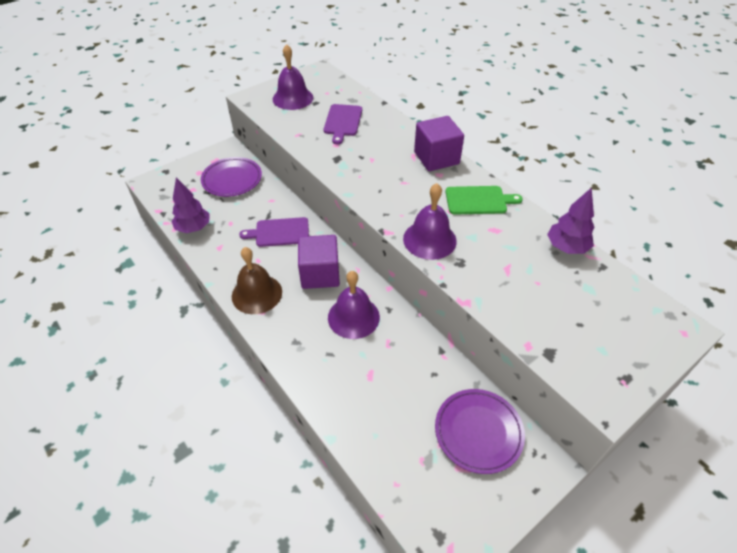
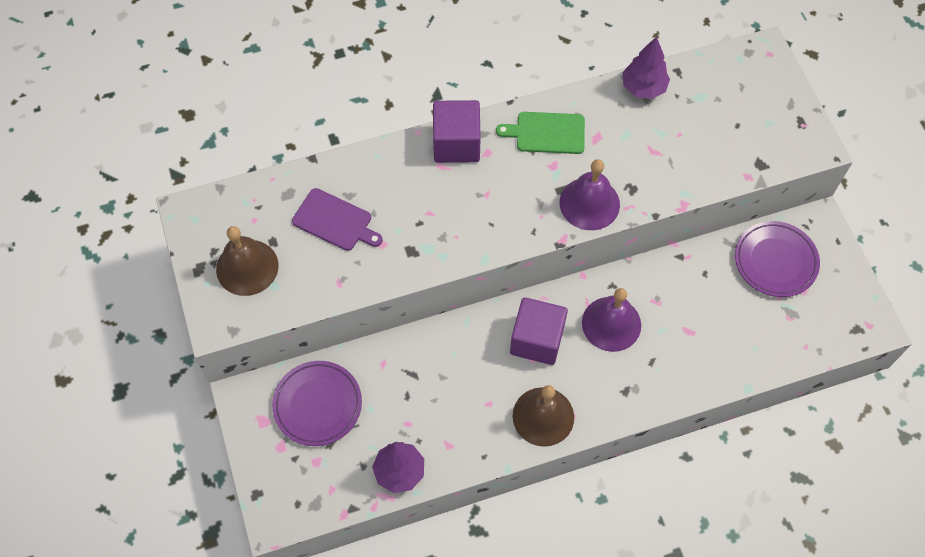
camera: 70 degrees left, 15 degrees up
(279, 232) = (449, 367): purple cutting board -> none
(293, 98) = (247, 267): purple bell -> brown bell
(478, 200) = (547, 133): green cutting board -> green cutting board turned 105 degrees counterclockwise

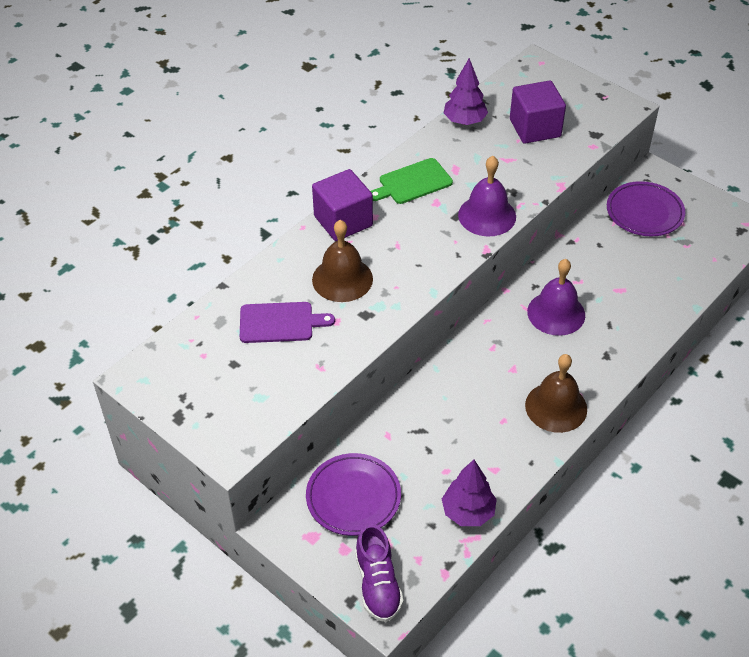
camera: 30 degrees left, 15 degrees down
(247, 267) = (225, 394): brown bell -> brown bell (342, 279)
(286, 492) = (378, 584): none -> purple shoe
(537, 340) = (505, 353): purple cube -> purple cube (535, 128)

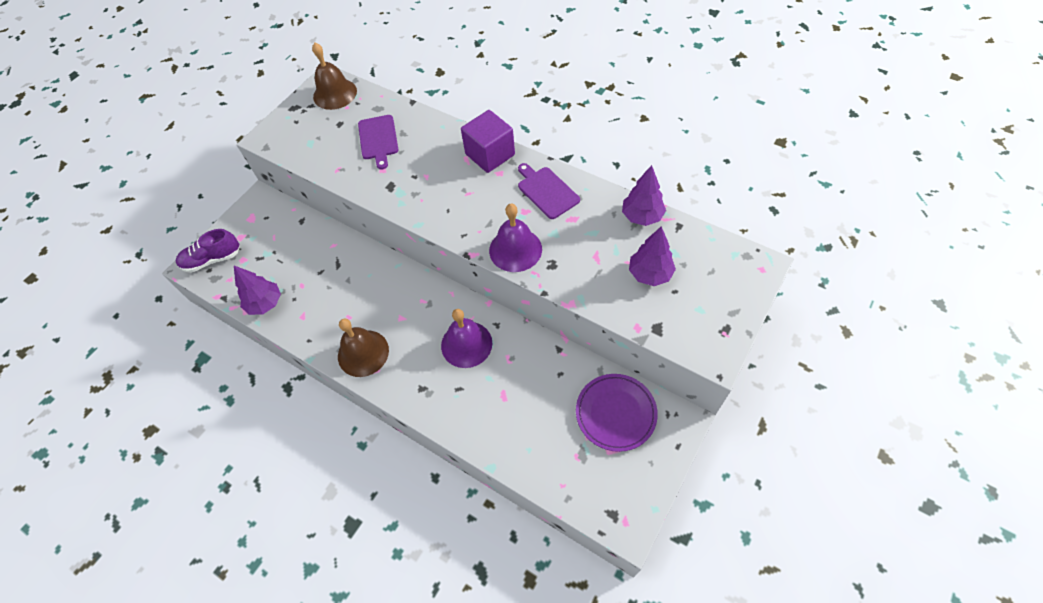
camera: 85 degrees right, 10 degrees up
(342, 279) = (426, 165): brown bell -> brown bell (335, 94)
(353, 497) = (280, 234): purple plate -> none
(412, 182) = (546, 191): green cutting board -> purple cutting board
(535, 128) = (650, 274): purple cube -> purple tree

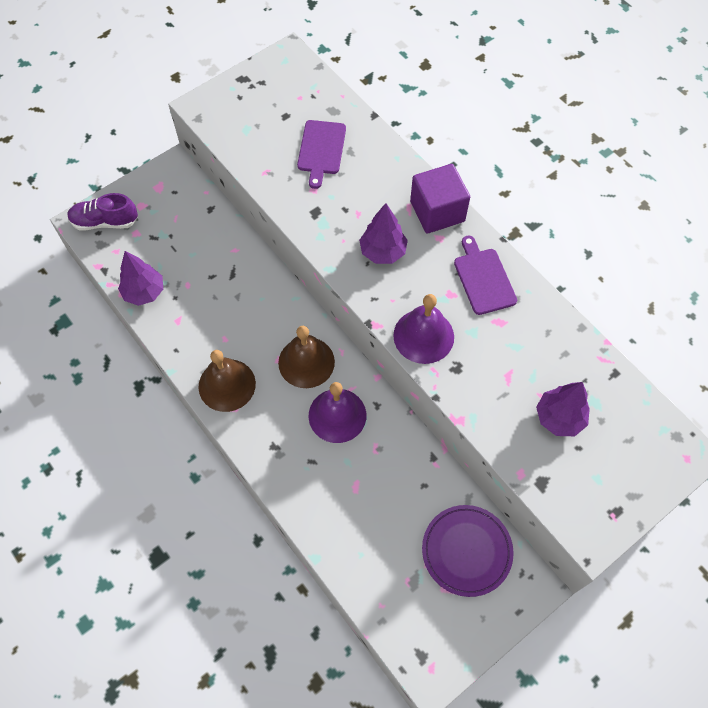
camera: 15 degrees right, 5 degrees up
(335, 94) = (292, 76): brown bell -> brown bell (306, 362)
(642, 216) = (578, 347): purple tree -> purple tree (383, 252)

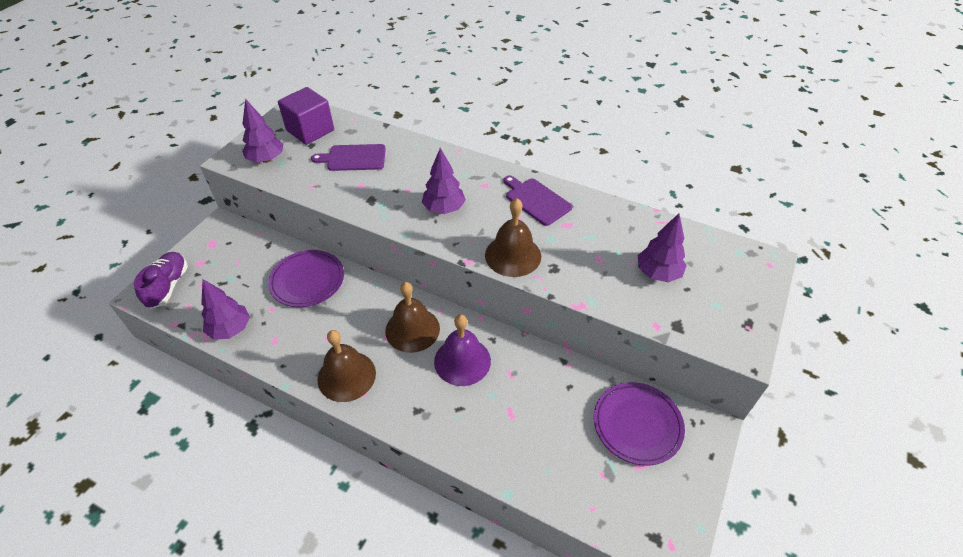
camera: 25 degrees left, 15 degrees down
(105, 222) = (168, 286): purple shoe -> purple shoe turned 120 degrees clockwise
(231, 267) = (307, 281): none -> purple plate
(234, 119) = (266, 159): none -> purple tree
(321, 150) = (354, 158): purple cutting board -> purple cutting board turned 105 degrees clockwise
(423, 336) = (513, 255): purple bell -> brown bell
(437, 211) = (472, 169): purple cube -> purple cube (310, 130)

